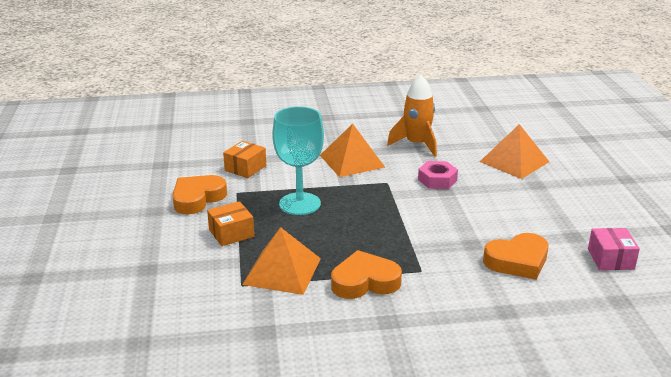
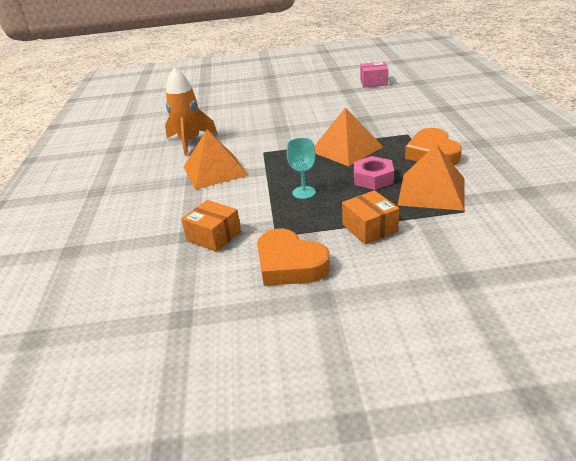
camera: 85 degrees left, 5 degrees up
(300, 204) = (304, 192): turquoise goblet -> turquoise goblet, size x0.52
(437, 180) = (262, 132): pink nut -> pink nut (373, 178)
(514, 161) = (236, 105): orange pyramid -> orange pyramid (346, 149)
(517, 261) = (384, 105): orange heart -> none

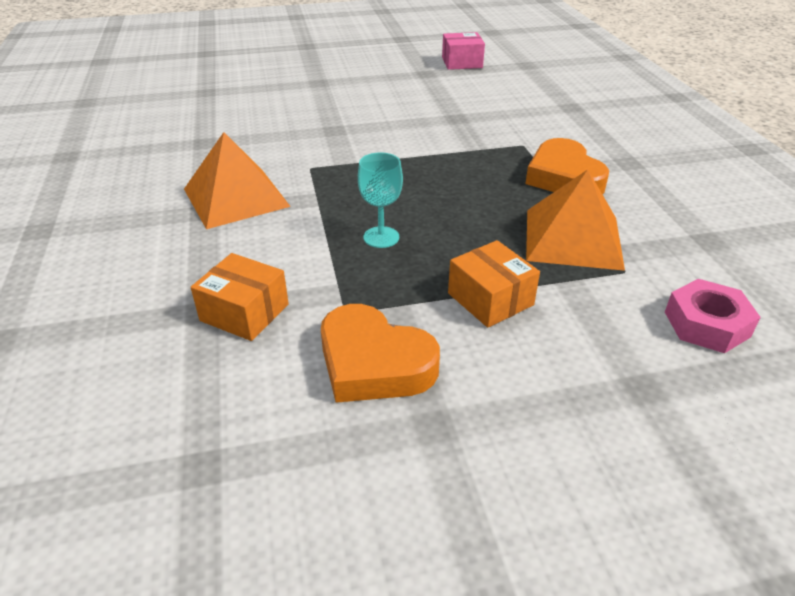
camera: 10 degrees left, 5 degrees up
(190, 142) = (191, 147): orange rocket -> none
(346, 149) = (436, 166): orange pyramid -> none
(373, 178) = (483, 215): pink nut -> pink nut (706, 324)

